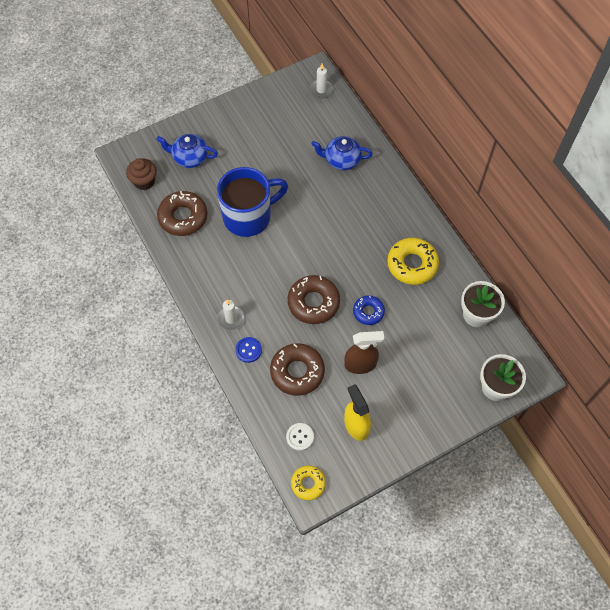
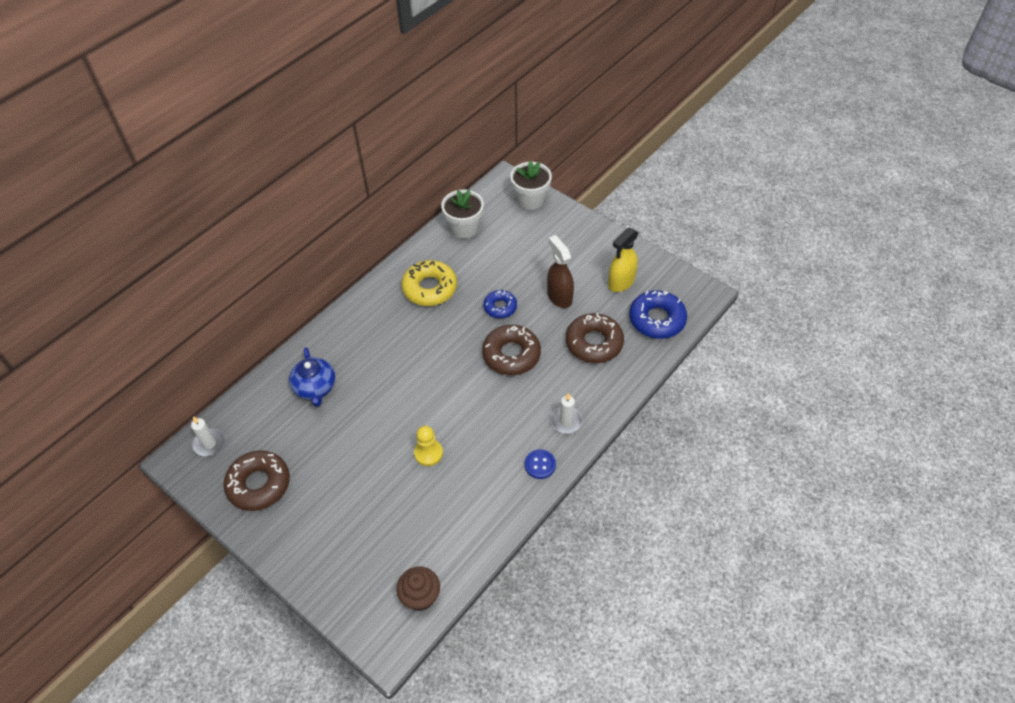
camera: 110 degrees left, 10 degrees down
(183, 217) = (457, 525): brown donut -> brown donut (259, 484)
(190, 157) = (363, 556): blue teapot -> none
(248, 350) = (593, 392): blue button -> blue button (540, 465)
(249, 216) = (428, 453): blue mug -> yellow pawn
(300, 437) = (657, 319): white button -> blue donut
(308, 484) = (695, 299): yellow donut -> none

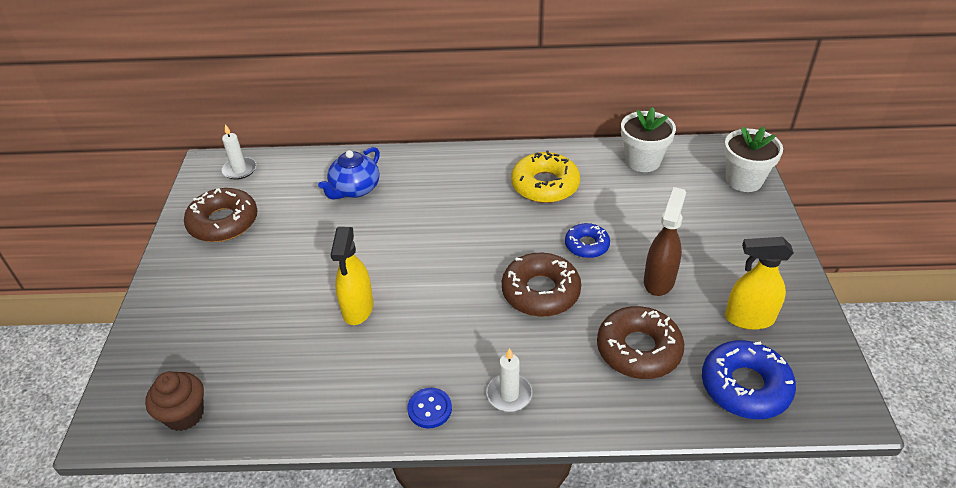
camera: 50 degrees right, 10 degrees down
(428, 453) = (357, 309): yellow pawn -> yellow spray bottle

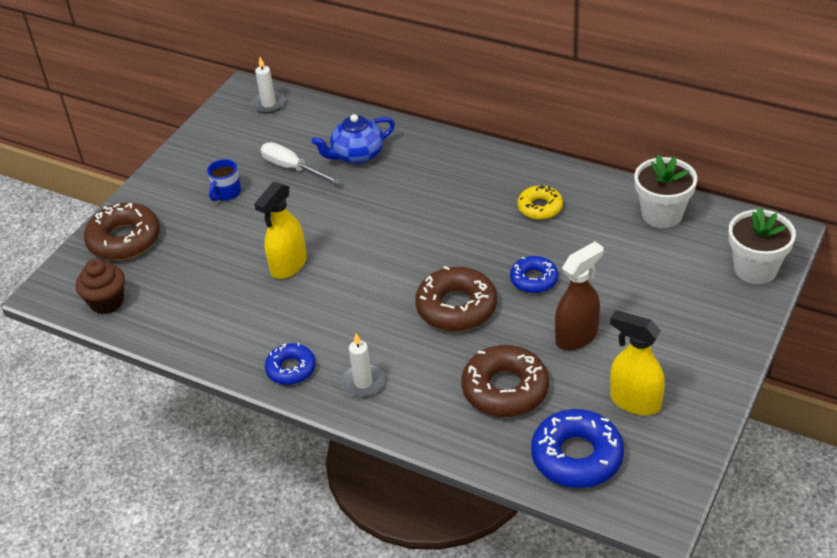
camera: 30 degrees right, 0 degrees up
(223, 222) = (226, 150): brown donut -> brown donut (124, 239)
(249, 261) = (226, 193): none -> blue mug
(300, 218) = (292, 168): none -> white screwdriver
(429, 409) = (291, 369): blue button -> blue donut
(545, 185) = (540, 207): yellow donut -> yellow donut, size x0.60

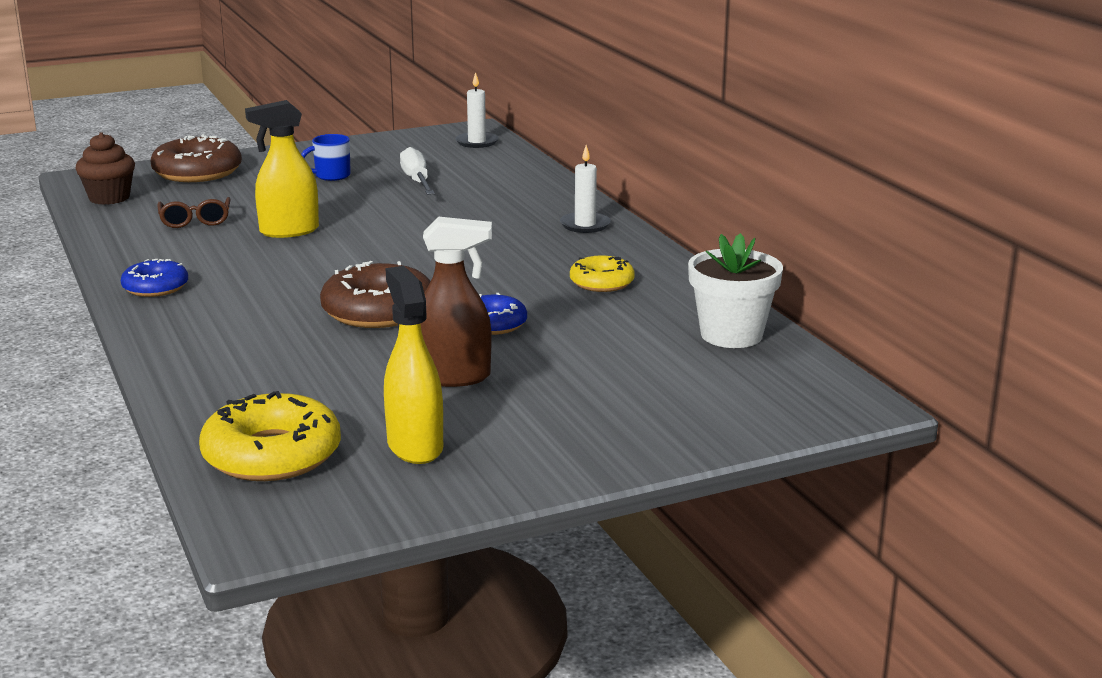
camera: 35 degrees right, 20 degrees down
(209, 291) = (195, 221): none -> brown glasses
(357, 155) = (491, 193): blue teapot -> none
(363, 382) = (193, 320): white candle -> white candle (585, 225)
(505, 389) = (306, 379): brown donut -> none
(577, 456) = (272, 455): blue donut -> yellow donut
(755, 269) = (765, 415): white flower pot -> none

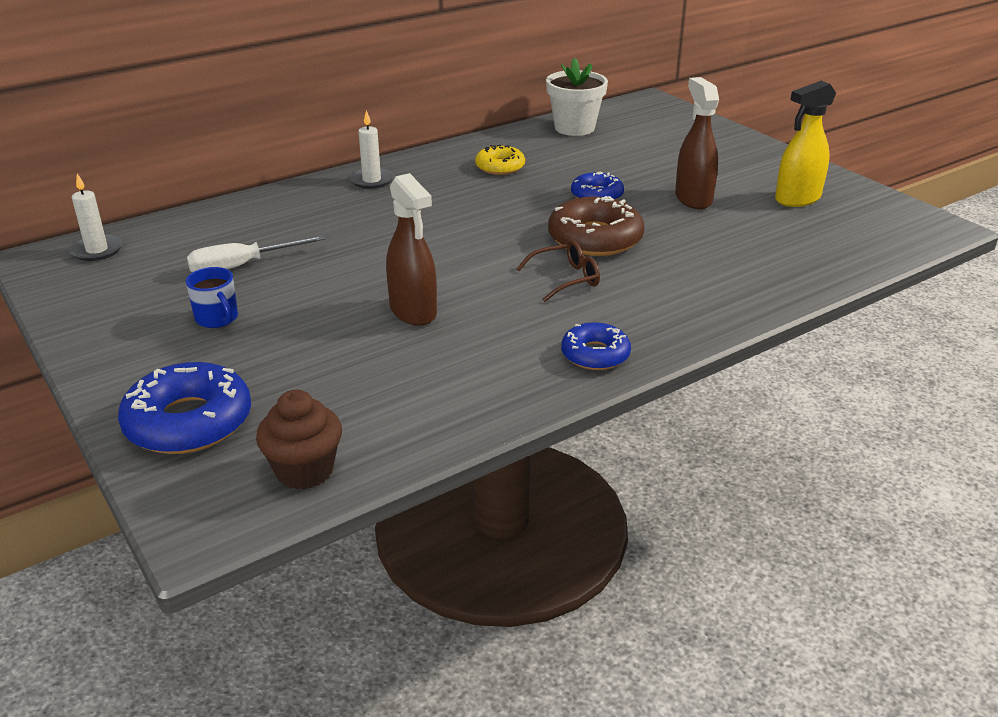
camera: 100 degrees left, 10 degrees up
(195, 221) = (389, 377): brown glasses -> brown glasses (566, 279)
(197, 172) = (189, 422): brown donut -> blue donut
(272, 455) = (849, 239): yellow donut -> none
(289, 231) = (413, 311): yellow spray bottle -> brown spray bottle

